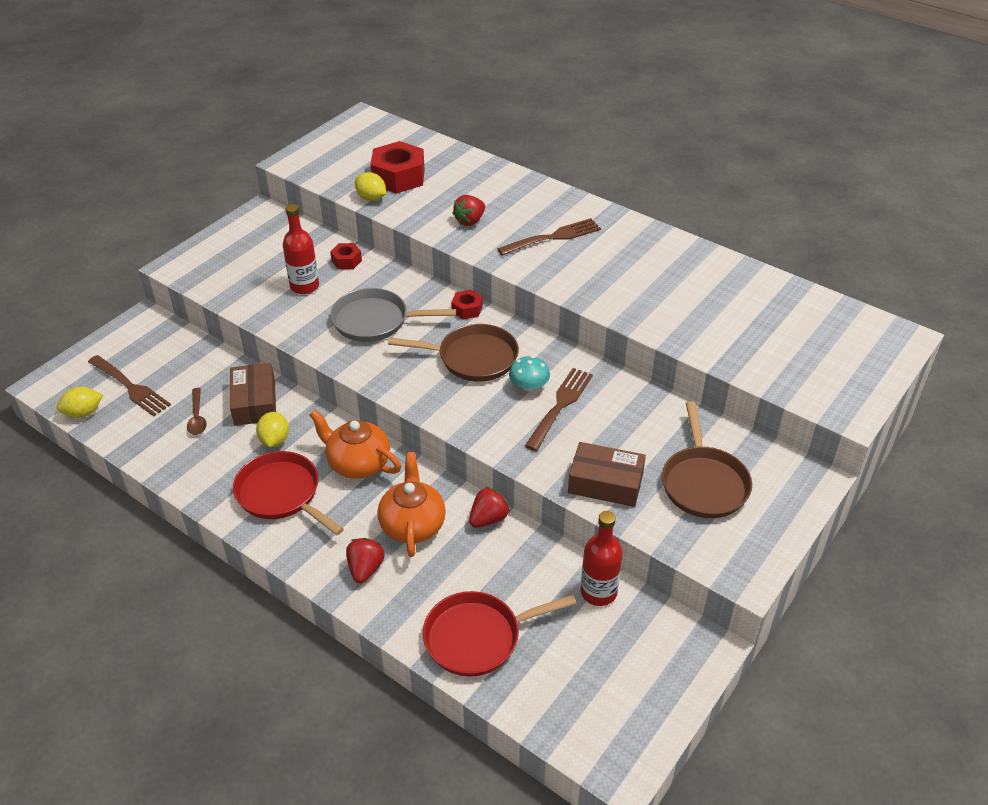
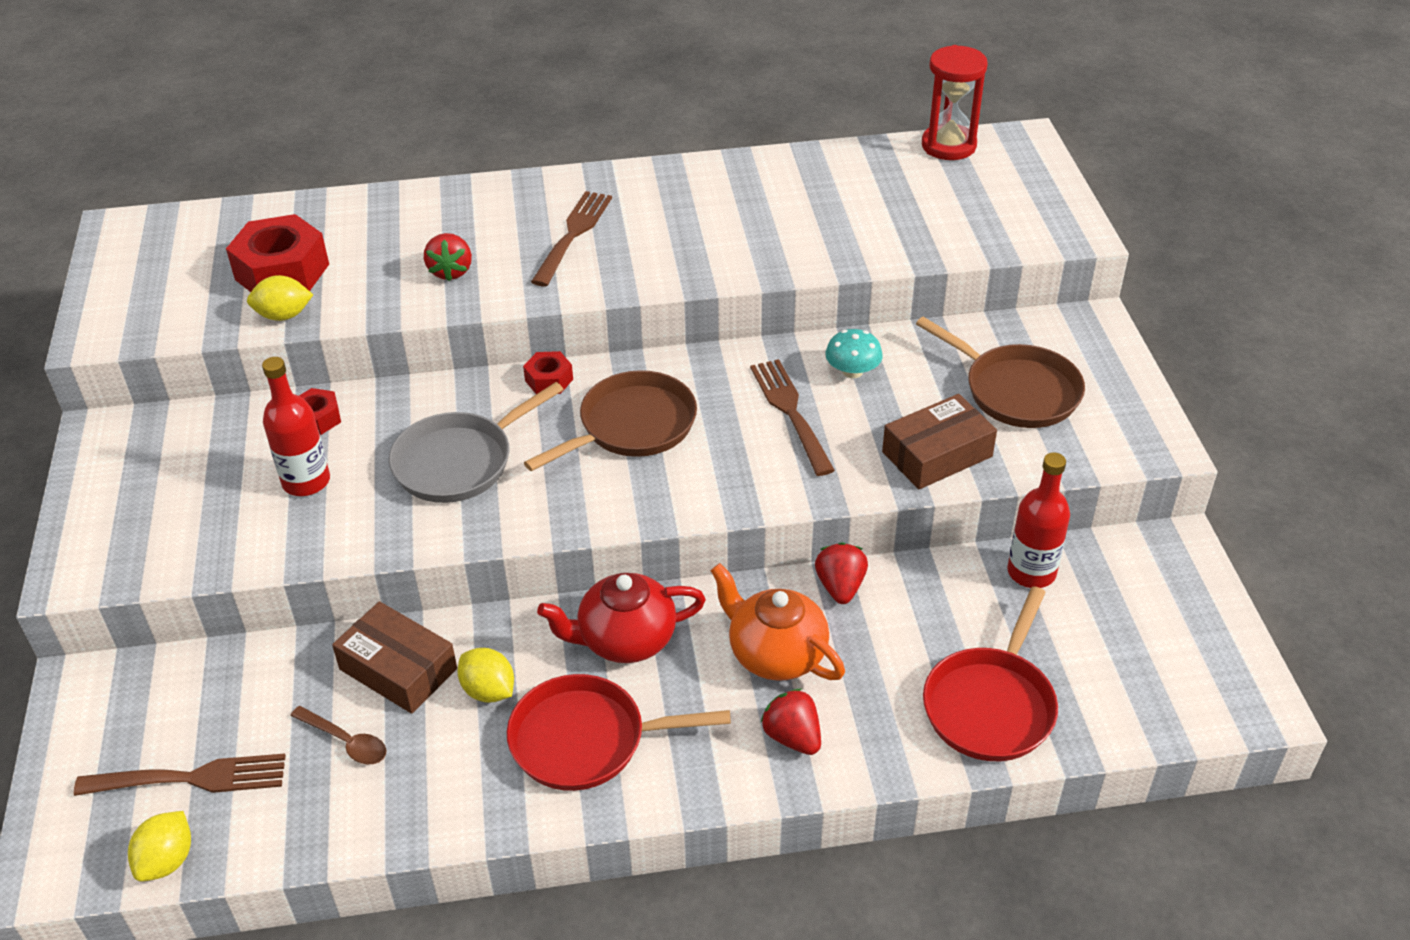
camera: 45 degrees left, 0 degrees up
(358, 463) = (625, 639): orange teapot -> red teapot
(529, 386) = (732, 414): turquoise mushroom -> turquoise mushroom (852, 371)
(844, 312) = (948, 145): none -> red hourglass

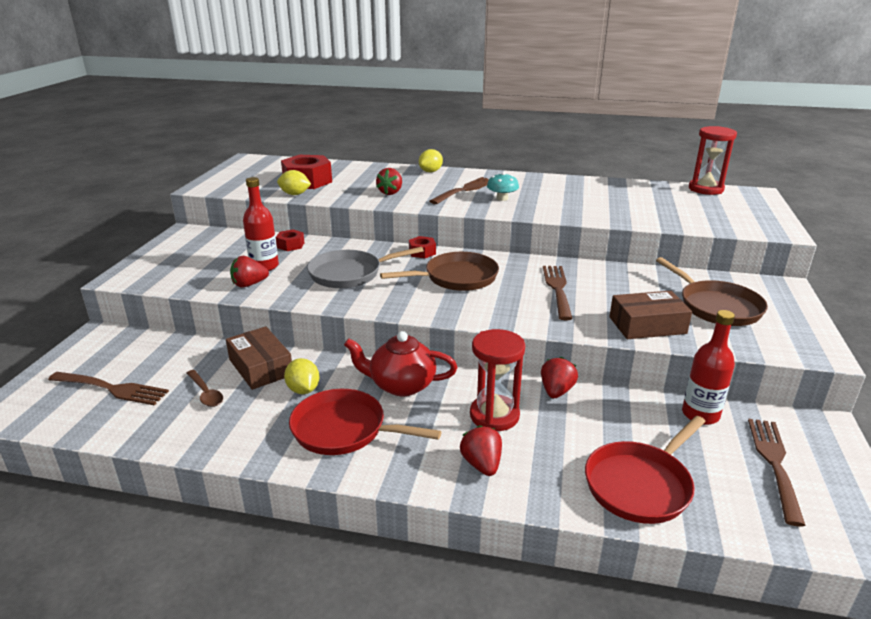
camera: 20 degrees right, 15 degrees down
(167, 860) = (64, 424): yellow lemon -> yellow lemon (430, 171)
(309, 530) = (249, 284): none -> red strawberry
(775, 654) = (494, 415): orange teapot -> red hourglass
(852, 371) = (606, 279): turquoise mushroom -> turquoise mushroom (502, 198)
(1133, 624) = (774, 464): none -> brown fork

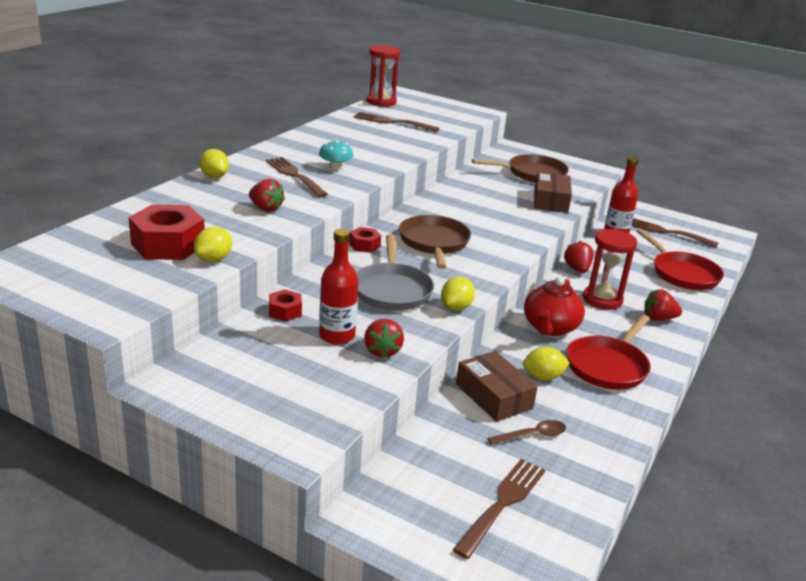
camera: 75 degrees left, 0 degrees up
(261, 367) = (493, 396): brown box -> brown box turned 75 degrees clockwise
(337, 303) = (456, 307): none -> yellow lemon
(556, 391) = (577, 269): red strawberry -> red strawberry turned 45 degrees clockwise
(557, 289) = (479, 211): brown fork -> brown fork (392, 122)

